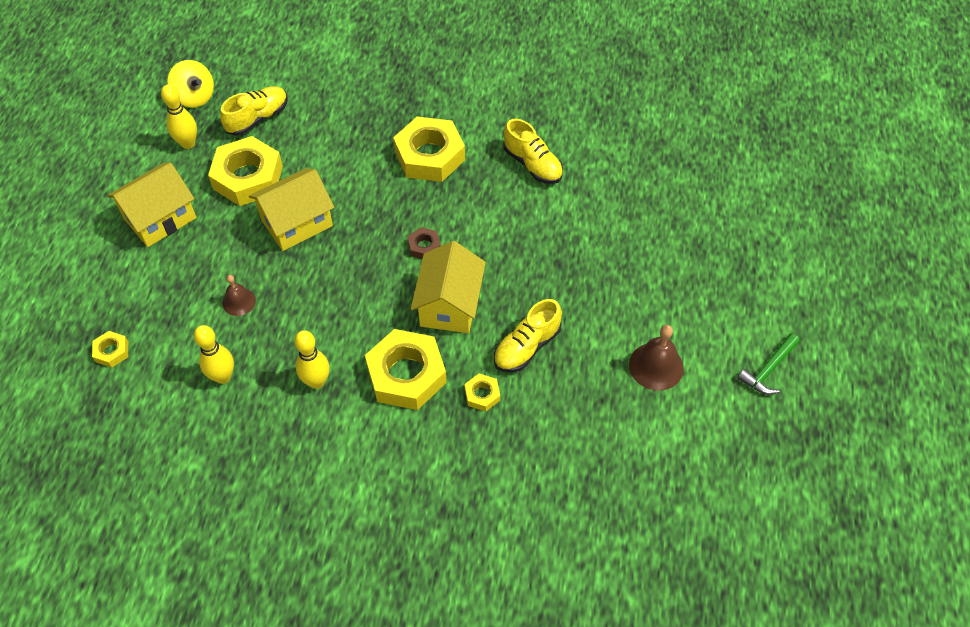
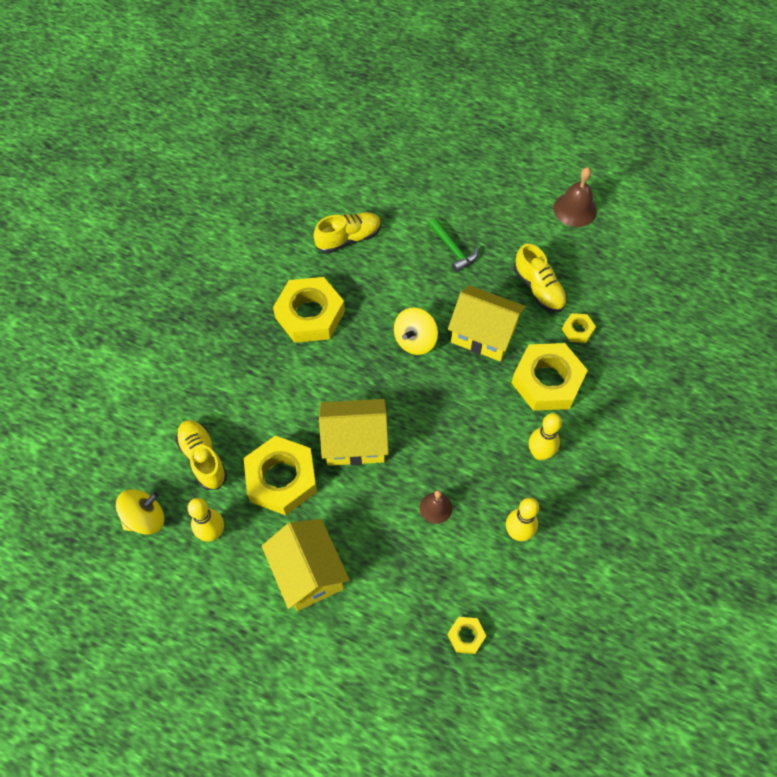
camera: 75 degrees left, 5 degrees up
(296, 222) = (355, 442): yellow house -> yellow house turned 75 degrees counterclockwise
(424, 246) = (415, 340): brown nut -> yellow spinning top
(768, 369) = (591, 144): green hammer -> green hammer (453, 249)

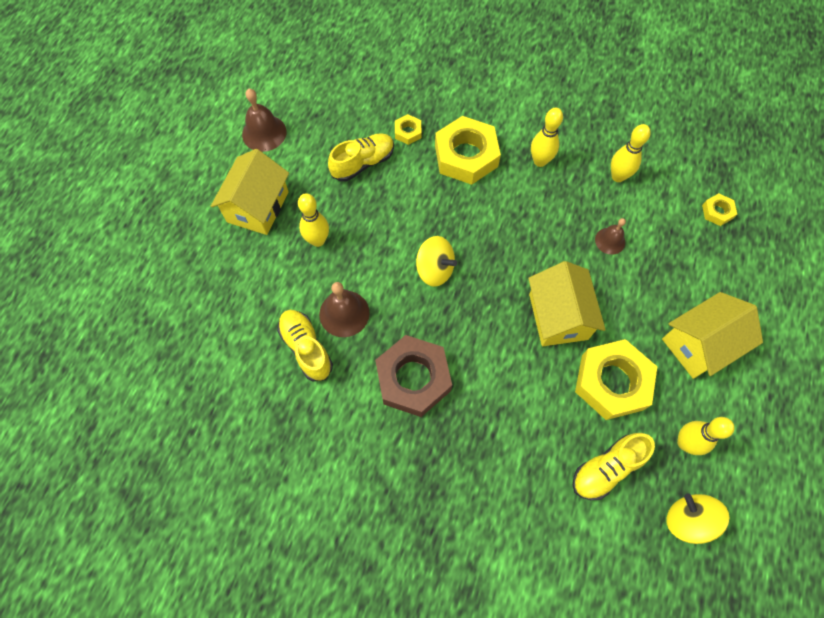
camera: 95 degrees left, 5 degrees up
(310, 315) = (413, 379): yellow nut -> brown nut
(378, 267) = (344, 313): none -> brown bell
(453, 249) = (318, 240): green hammer -> yellow bowling pin
(483, 334) = (421, 209): yellow house -> yellow house (258, 207)

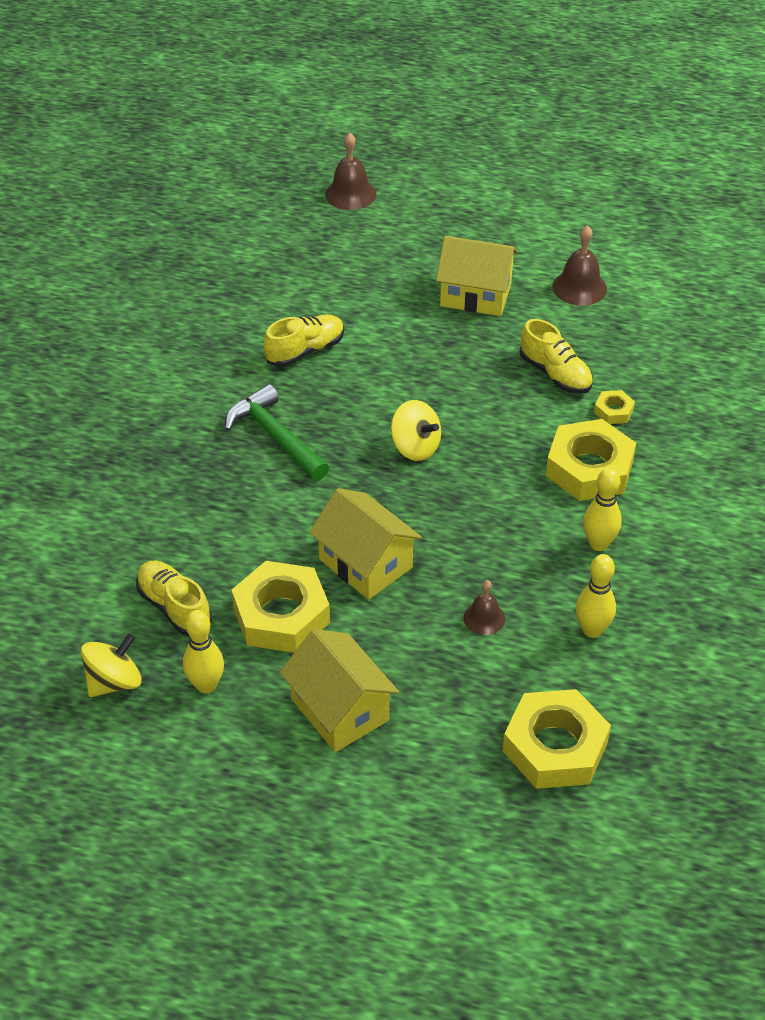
camera: 85 degrees right, 20 degrees down
(318, 240) = (439, 346): yellow bowling pin -> none
(344, 313) = (349, 376): brown bell -> brown bell (350, 194)
(413, 379) = (275, 437): brown nut -> green hammer
(434, 270) = (415, 447): yellow spinning top -> yellow spinning top turned 75 degrees counterclockwise
(558, 316) = (365, 563): yellow house -> yellow house turned 60 degrees clockwise
(717, 212) = (555, 747): yellow nut -> yellow nut, size x2.20

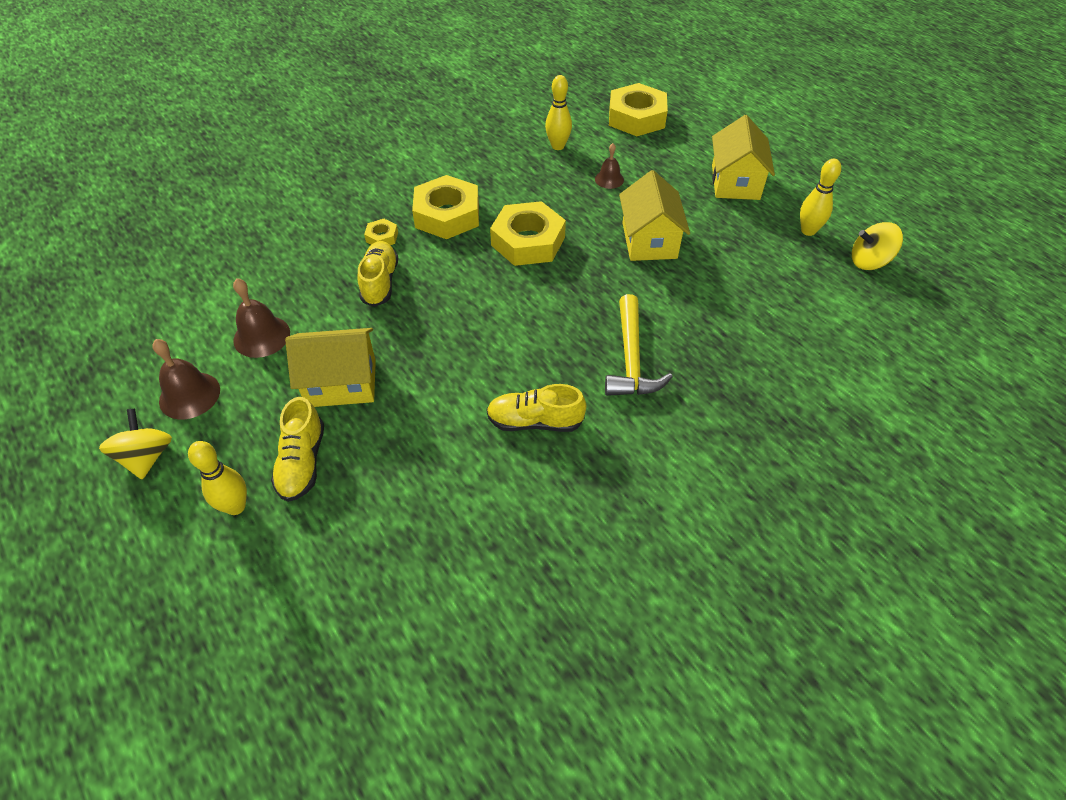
camera: 140 degrees left, 5 degrees up
(174, 607) = (800, 282): yellow shoe -> yellow shoe (302, 462)
(275, 437) = (631, 358): green hammer -> yellow hammer
(281, 615) = (730, 242): yellow nut -> yellow nut (528, 241)
(350, 194) = (288, 595): brown bell -> brown bell (189, 395)
(415, 447) = (538, 290): yellow spinning top -> yellow spinning top (147, 457)
(475, 295) = (341, 383): yellow house -> yellow house turned 60 degrees counterclockwise
(598, 544) = (499, 177): yellow bowling pin -> yellow bowling pin (236, 506)

